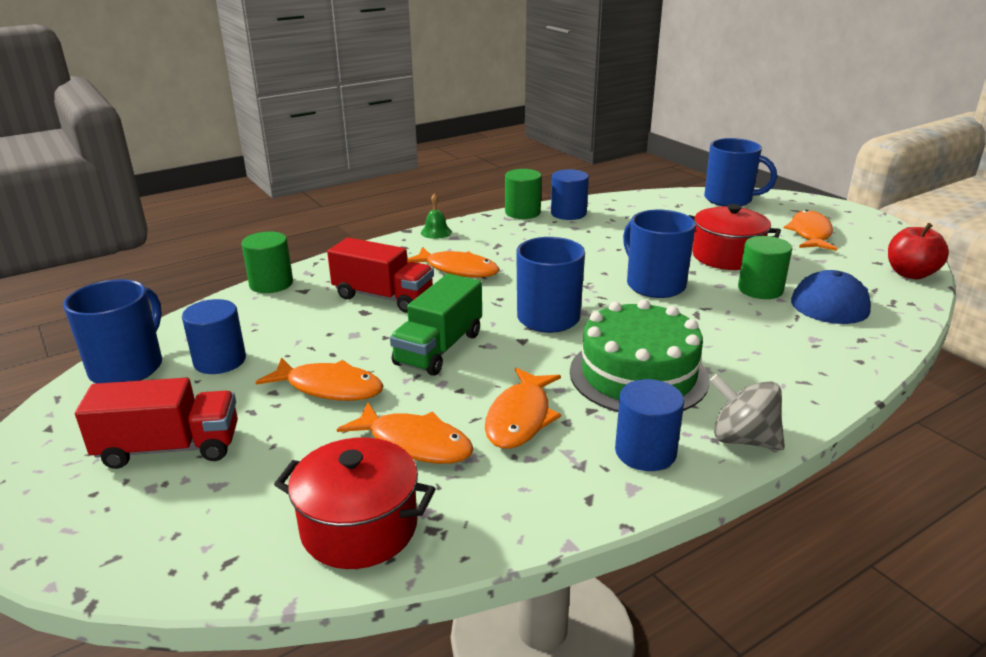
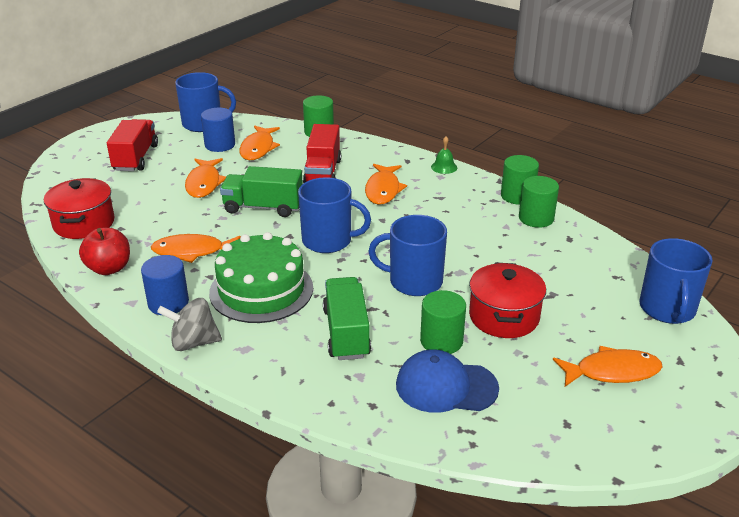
camera: 70 degrees right, 5 degrees up
(170, 448) = (136, 158): red truck -> red truck turned 150 degrees counterclockwise
(415, 443) = (157, 222): orange fish -> orange fish (258, 148)
(568, 213) = (536, 218): blue cylinder -> green cylinder
(654, 285) = (414, 281): blue mug -> blue mug turned 120 degrees counterclockwise
(739, 334) = (346, 333): none -> green truck
(743, 439) = (193, 342): grey spinning top -> grey spinning top turned 105 degrees counterclockwise
(910, 274) = (551, 448): red apple -> red apple (109, 268)

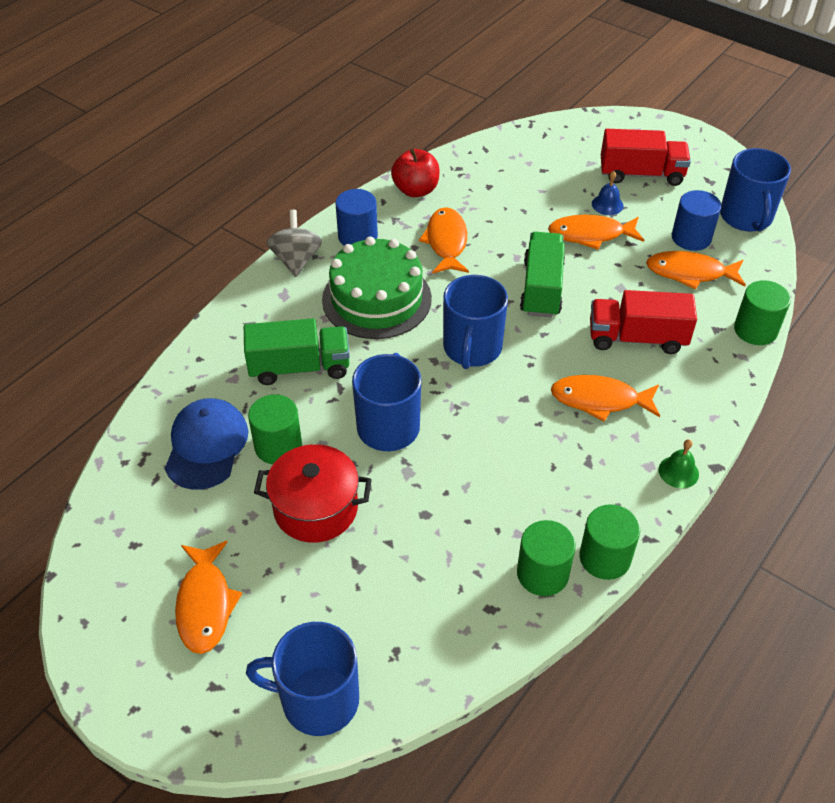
camera: 90 degrees right, 15 degrees up
(84, 223) = (496, 160): red pot -> none
(169, 174) = (607, 204): none -> blue bell

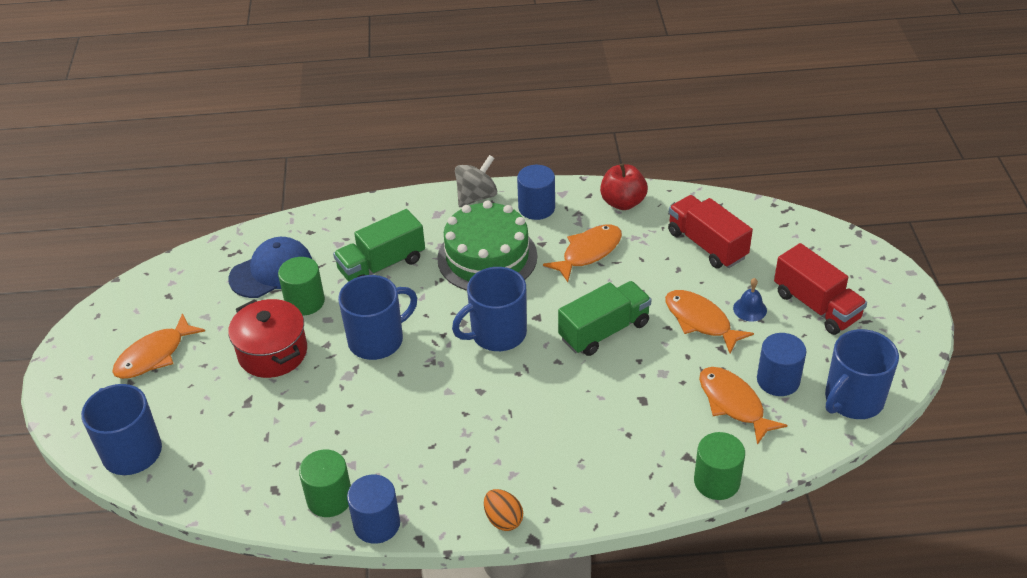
camera: 50 degrees right, 5 degrees down
(300, 367) = (381, 265): green truck -> green truck turned 105 degrees clockwise
(599, 400) = (526, 432): orange fish -> none
(605, 557) = (377, 524): green cylinder -> blue cylinder
(637, 338) = (617, 415): red truck -> red truck (707, 245)
(678, 472) = (503, 519): green bell -> orange egg

